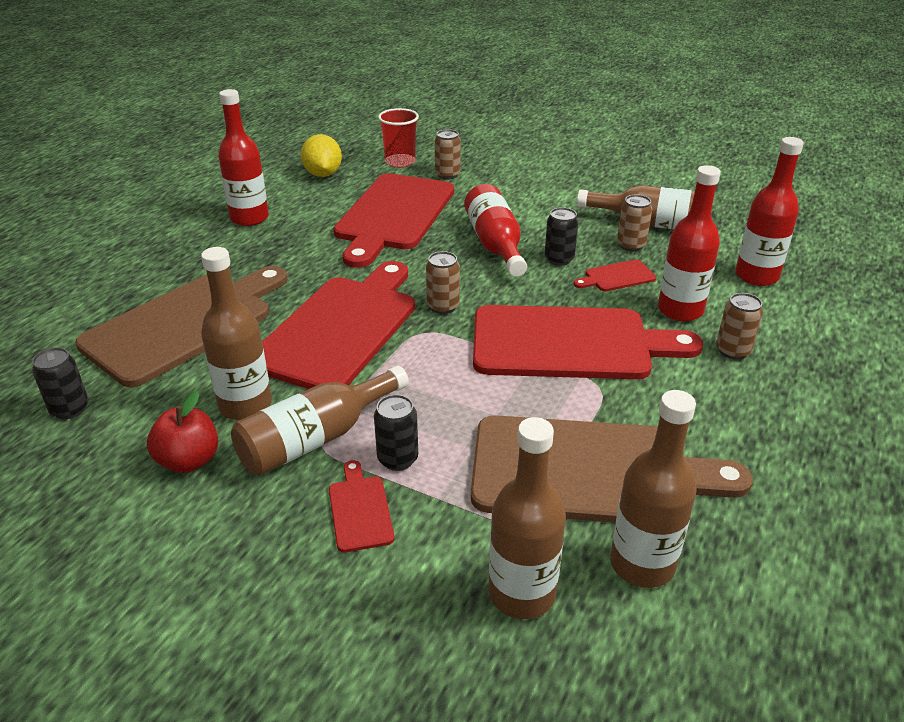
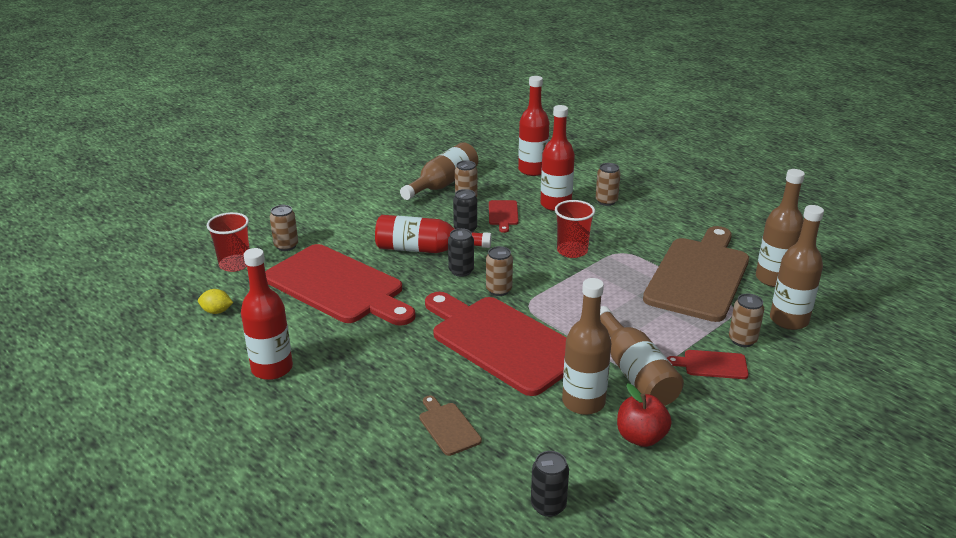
camera: 70 degrees left, 5 degrees down
(185, 324) = (448, 427): brown cutting board -> brown cutting board, size x0.41
(323, 174) = (217, 311): yellow lemon -> yellow lemon, size x0.58
(397, 459) = (667, 341): black can -> black can (461, 271)
(436, 538) = (742, 340): none -> brown can
(570, 343) = (572, 251): red cutting board -> red cup

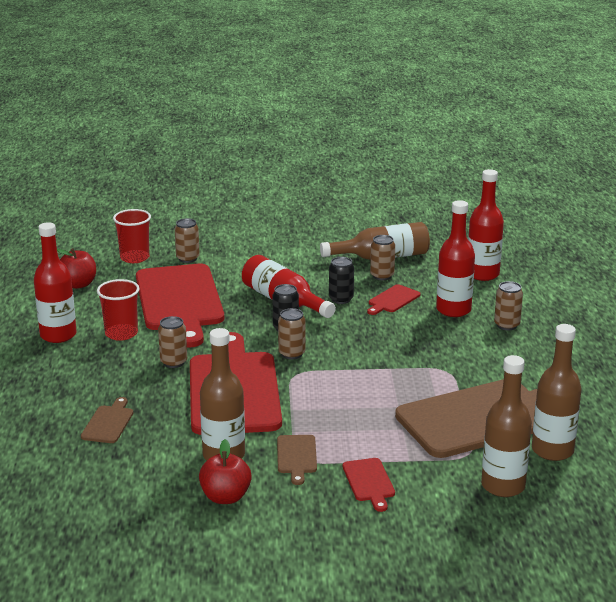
camera: 40 degrees right, 5 degrees down
(217, 311) = (78, 284): yellow lemon -> red apple
(548, 505) = (94, 500): black can -> none
(572, 251) = (402, 351): red cup -> red cup (121, 333)
(635, 373) = (296, 457): brown bottle -> brown cutting board
(712, 365) = (369, 482): red cutting board -> red cutting board turned 150 degrees counterclockwise
(742, 340) = (430, 479): brown can -> brown can (173, 362)

